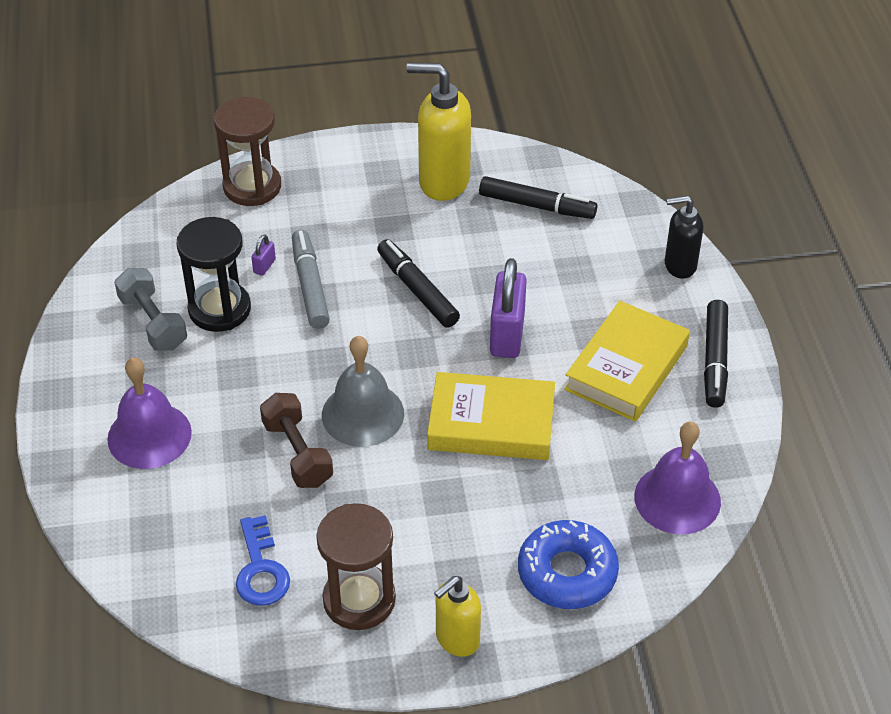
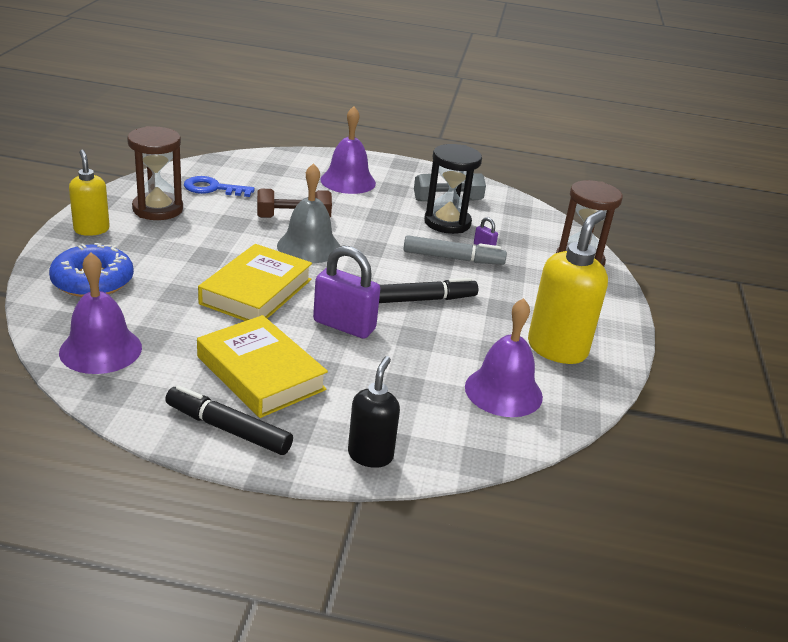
camera: 105 degrees right, 15 degrees down
(536, 205) = (503, 391): black marker -> purple bell

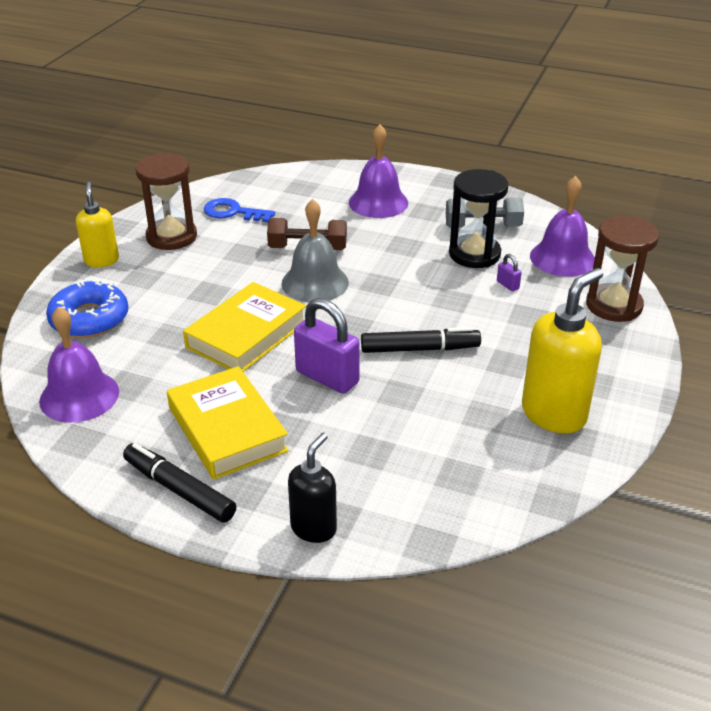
camera: 15 degrees right, 5 degrees up
(452, 258) = (467, 299): grey marker -> none
(503, 391) = (477, 463): purple bell -> purple bell (562, 258)

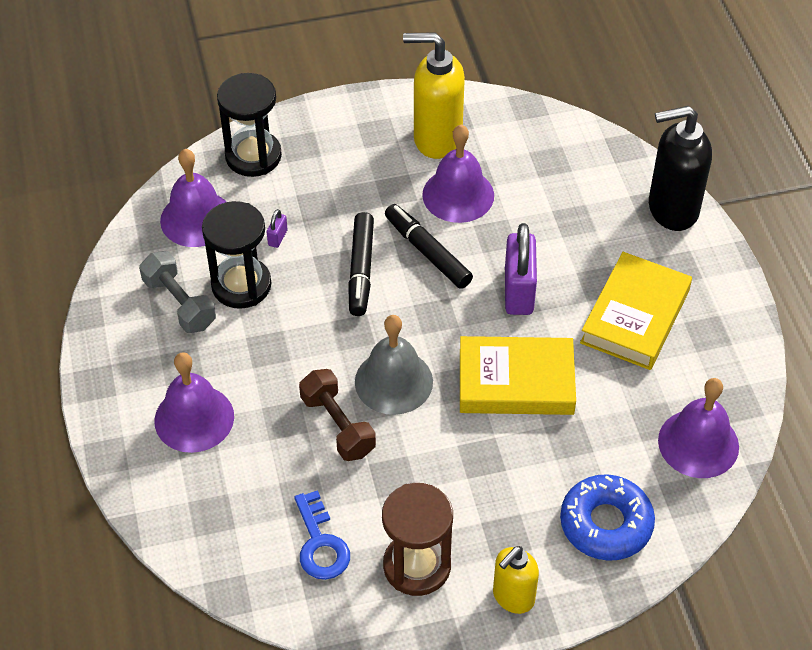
camera: 125 degrees left, 15 degrees up
(180, 490) = (716, 302): black marker -> black marker (361, 269)
(314, 528) = (672, 209): black soap dispenser -> black soap dispenser, size x1.63
(469, 394) = (458, 195): none -> purple bell
(614, 306) = (253, 156): brown hourglass -> black hourglass

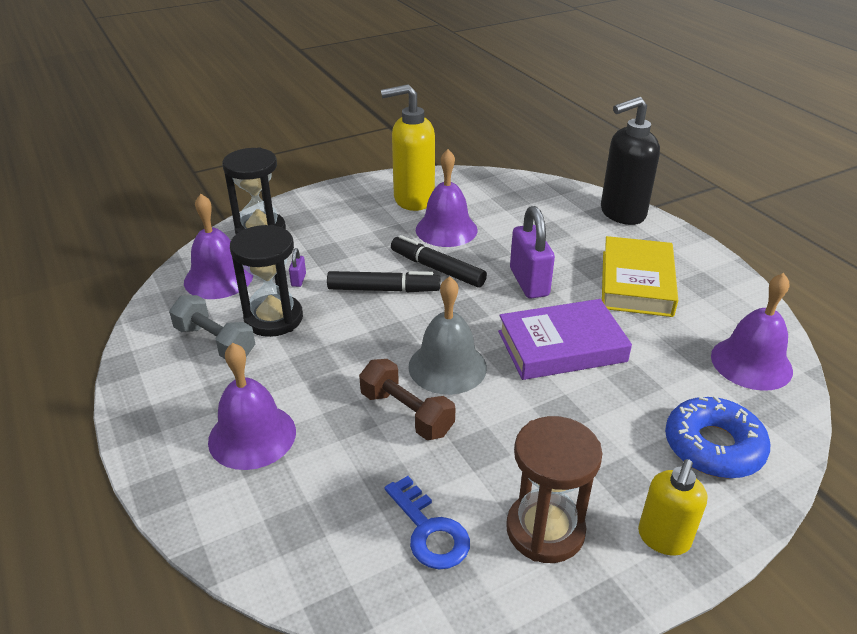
camera: 15 degrees left, 15 degrees down
(361, 269) = (383, 289): black marker -> black marker turned 75 degrees counterclockwise
(516, 382) = (561, 346): yellow book -> purple book

